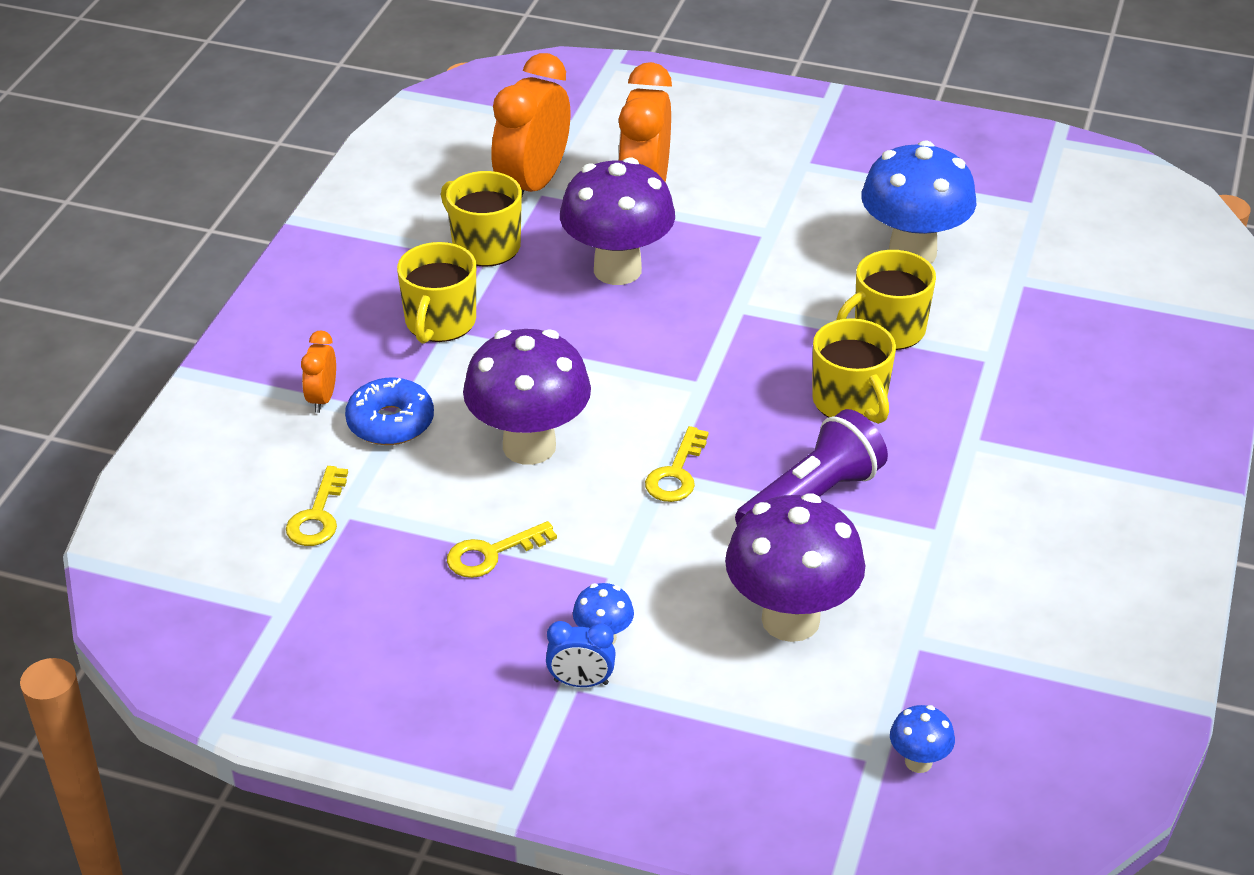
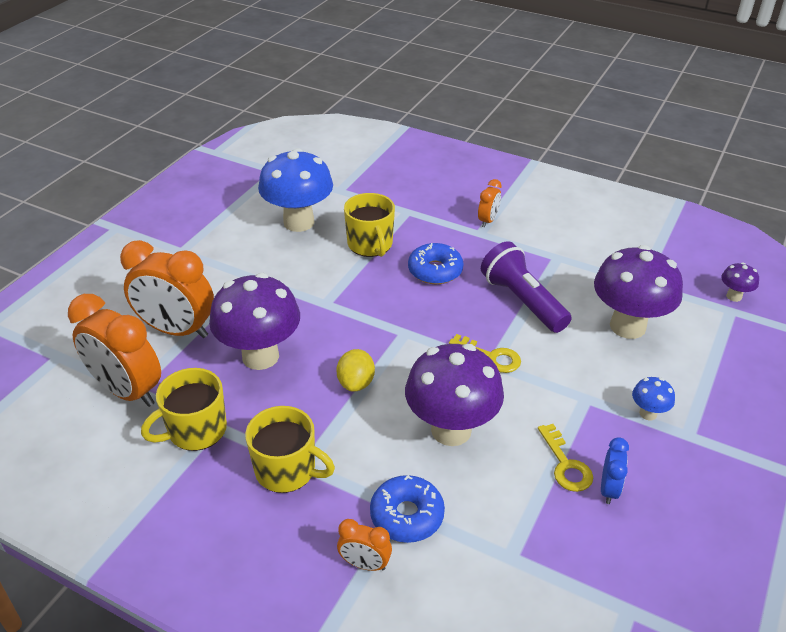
camera: 80 degrees left, 0 degrees up
(318, 515) = (516, 577): yellow key -> none
(581, 682) = (690, 430): blue clock -> blue clock (609, 489)
(592, 355) = (356, 383): none -> yellow lemon
(850, 402) = (435, 271): yellow mug -> blue donut
(918, 762) = (734, 296): blue mushroom -> purple mushroom
(1009, 449) = (488, 220): none -> orange clock

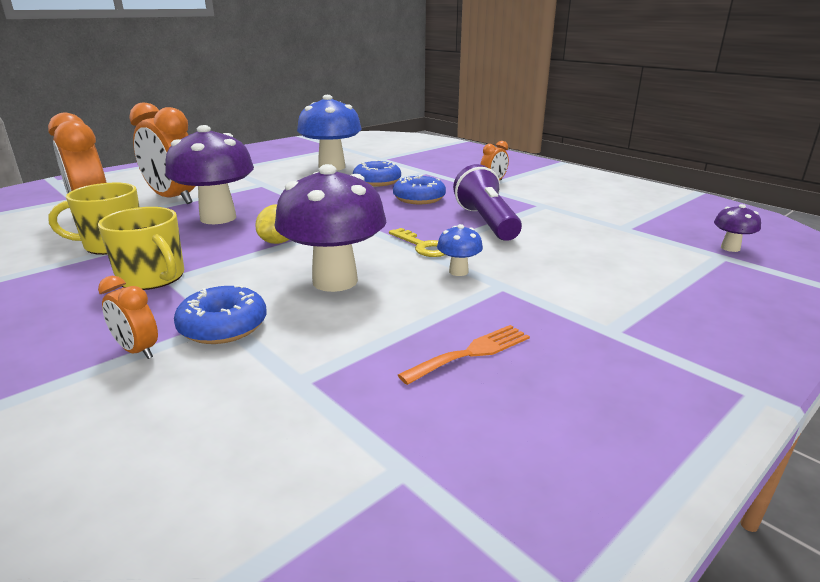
camera: 20 degrees right, 15 degrees down
(370, 244) = (377, 181): yellow mug -> blue donut
(566, 464) = (435, 325): yellow key -> none
(609, 489) = (471, 353): blue clock -> orange fork
(627, 326) = (587, 249): purple mushroom -> none
(648, 413) = (568, 306): blue mushroom -> blue mushroom (458, 271)

